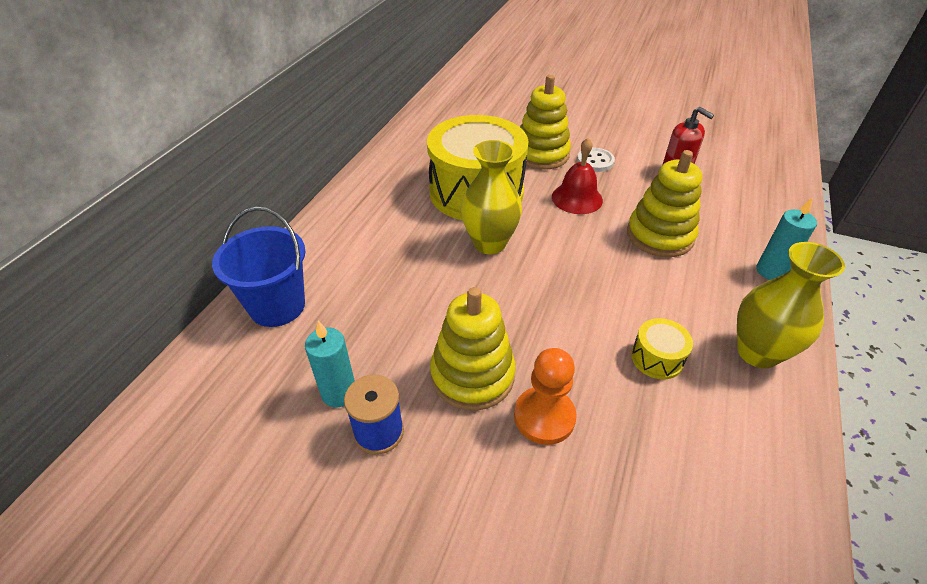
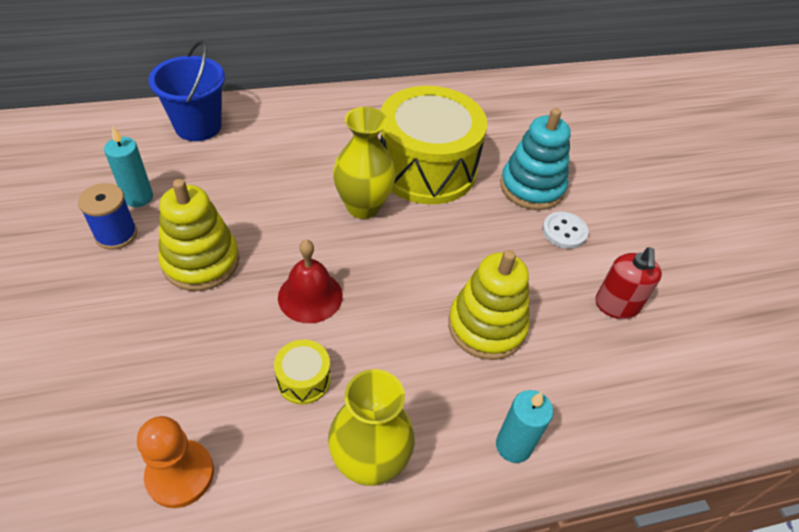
camera: 50 degrees right, 5 degrees up
(541, 154) = (532, 187): yellow stacking toy -> turquoise stacking toy
(544, 417) = (185, 323): orange pawn -> orange pawn (180, 474)
(577, 198) = (486, 240): red bell -> red bell (310, 296)

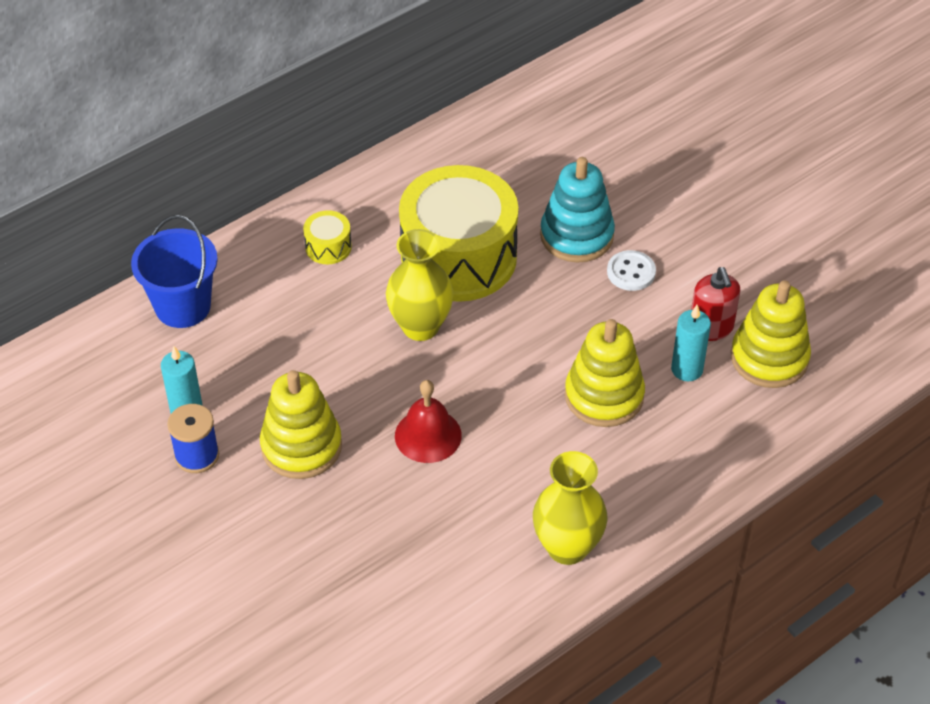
camera: 20 degrees left, 0 degrees up
(180, 474) = (420, 619): orange pawn -> none
(303, 380) = (471, 508): yellow drum -> yellow drum (328, 247)
(513, 446) = (676, 485): turquoise candle -> turquoise candle (687, 369)
(663, 355) = (769, 358): none -> yellow stacking toy

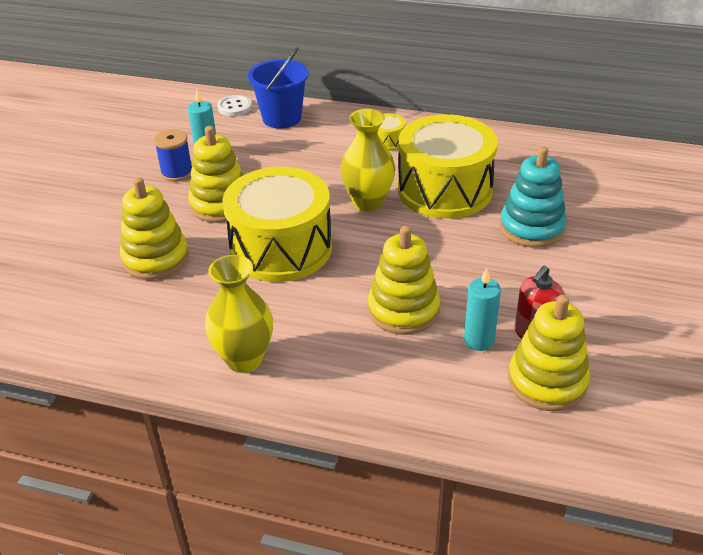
camera: 55 degrees right, 10 degrees down
(345, 547) = (156, 258): none -> yellow stacking toy
(428, 435) = (281, 248): red bell -> yellow drum
(631, 272) = (533, 268): white button -> white button (234, 107)

